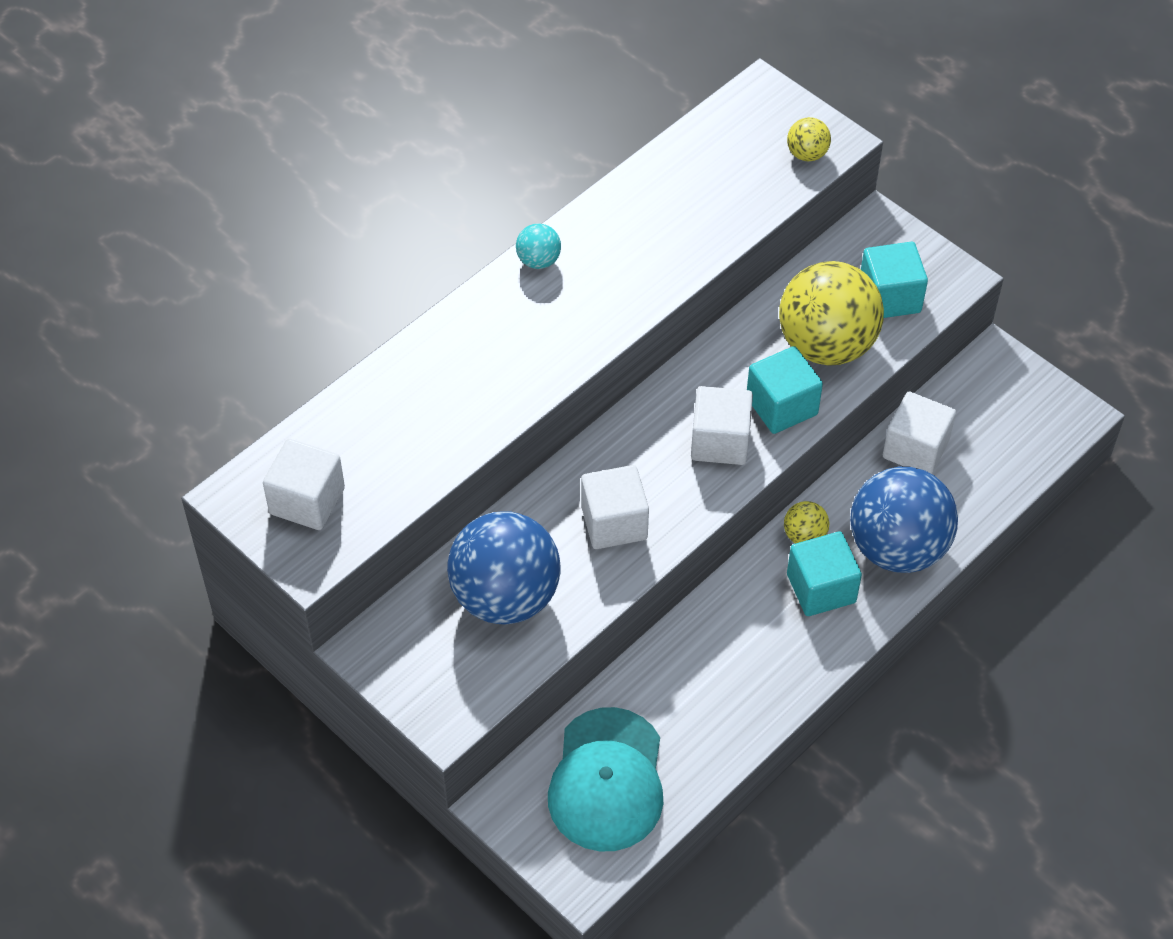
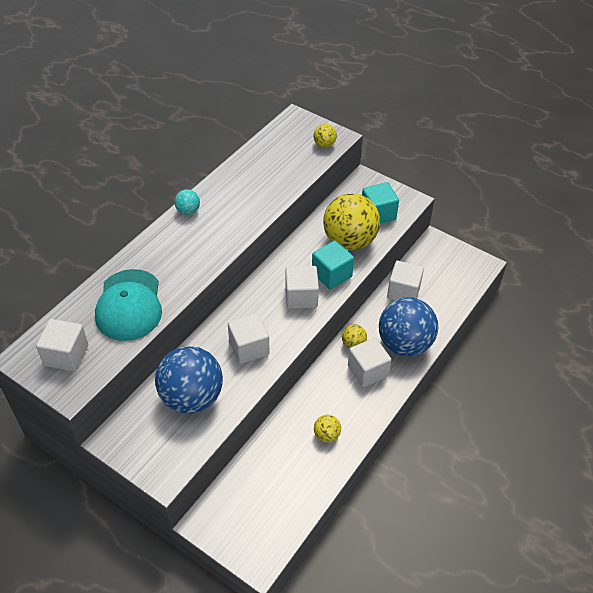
camera: 10 degrees left, 5 degrees down
(607, 780) = (265, 497): turquoise cap -> turquoise cap (129, 305)
(728, 691) = (326, 435): none -> yellow ball
(821, 588) = (367, 371): turquoise cube -> white cube

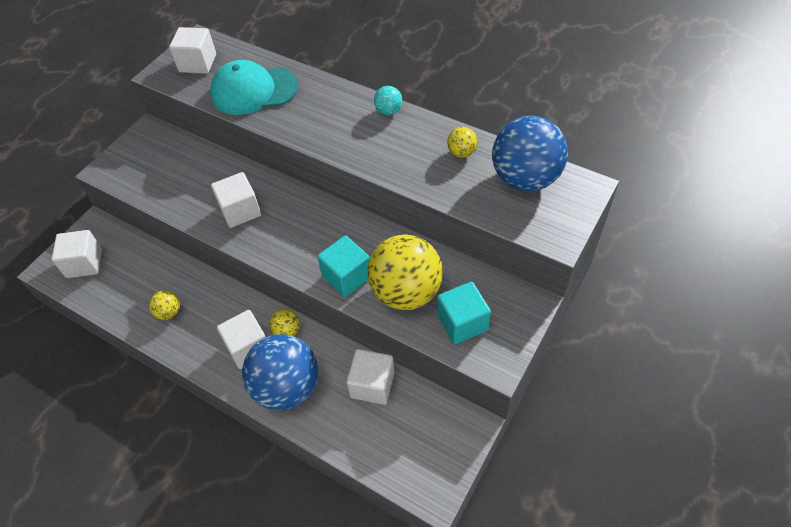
camera: 90 degrees right, 5 degrees up
(192, 397) = (184, 175): blue ball -> blue ball (525, 178)
(301, 297) = (310, 249): white cube -> white cube (84, 263)
(324, 145) = (536, 223): yellow ball -> yellow ball (461, 152)

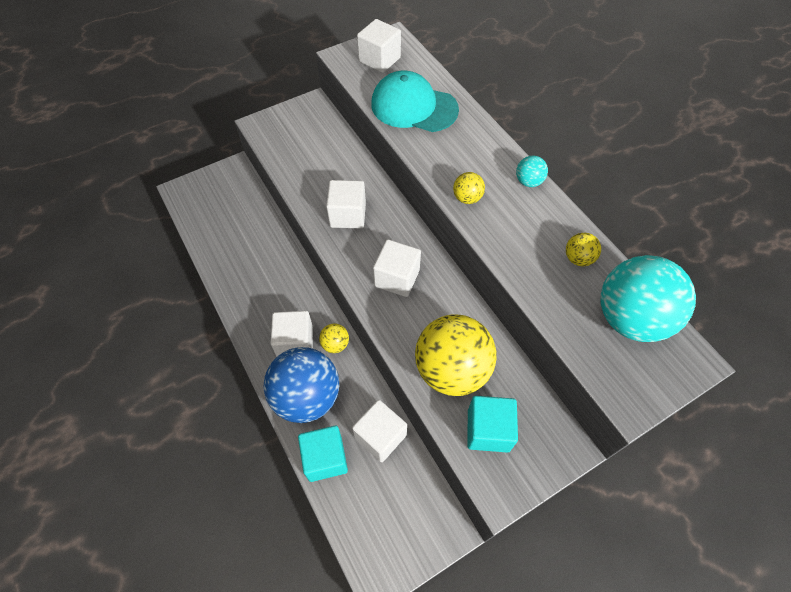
camera: 25 degrees right, 5 degrees up
(84, 263) = (210, 199): white cube -> white cube (397, 278)
(169, 312) = (250, 276): yellow ball -> yellow ball (467, 198)
(347, 276) = (406, 325): turquoise cube -> turquoise cube (325, 458)
(525, 178) = (630, 318): blue ball -> turquoise ball

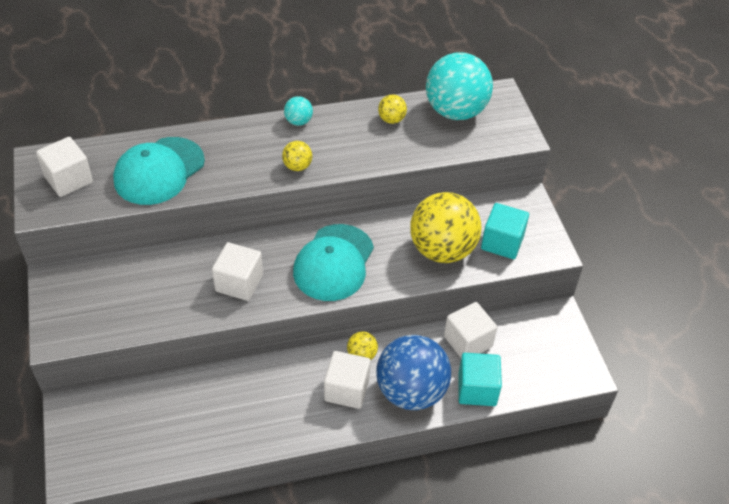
camera: 75 degrees left, 10 degrees down
(397, 278) = (334, 263): white cube -> turquoise cap

